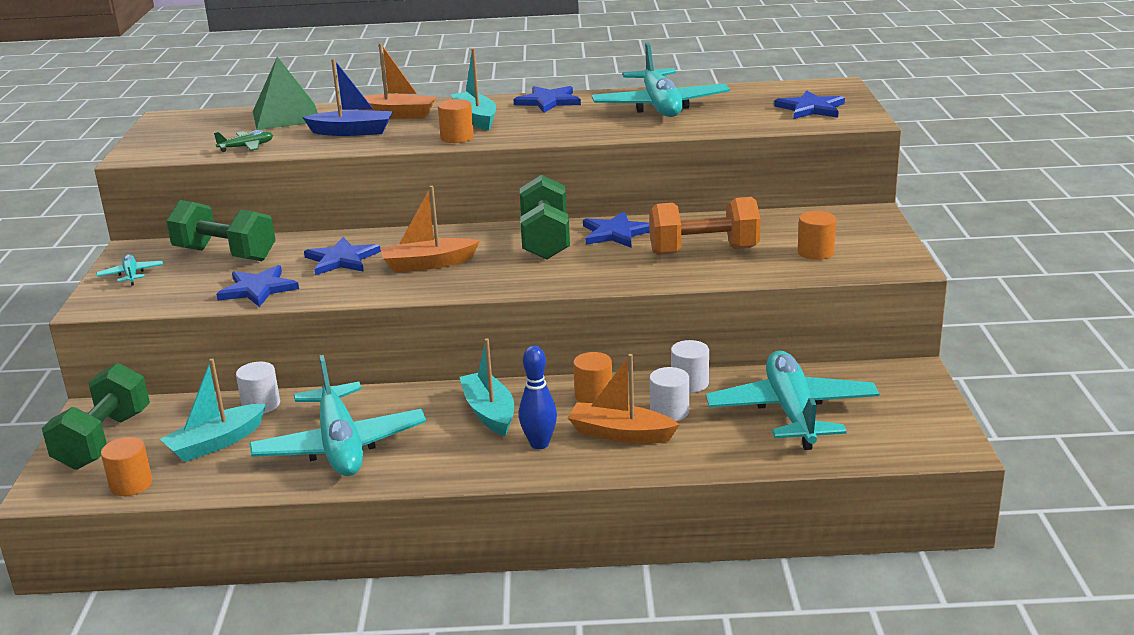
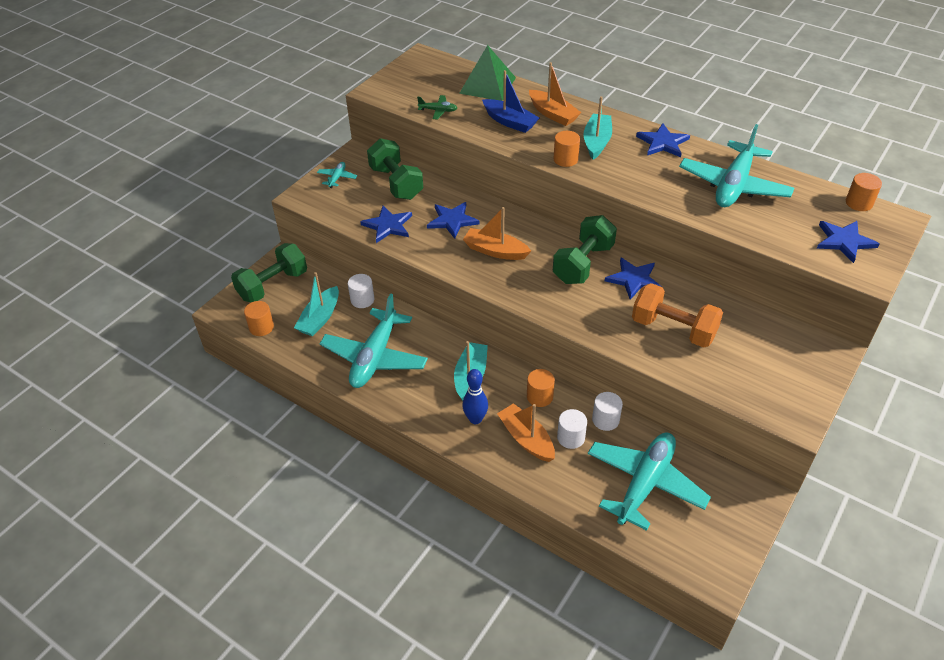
camera: 35 degrees right, 20 degrees up
(216, 443) = (320, 318): turquoise boat -> turquoise boat turned 60 degrees counterclockwise
(815, 252) = (748, 372): orange cylinder -> orange cylinder (859, 203)

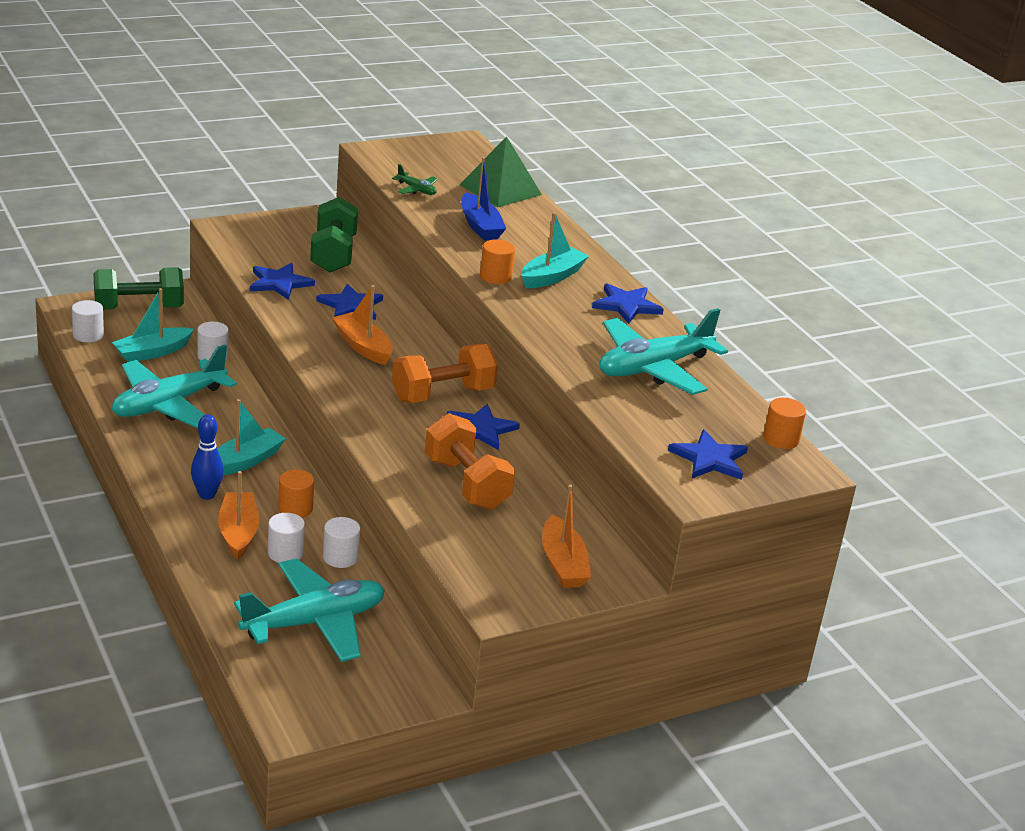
camera: 25 degrees right, 15 degrees down
(261, 327) = (88, 335): orange cylinder -> white cylinder
(337, 178) = (278, 227): turquoise plane -> none
(553, 114) = (537, 238): orange boat -> orange boat (563, 564)
(583, 264) = (442, 394): green dumbbell -> orange dumbbell

